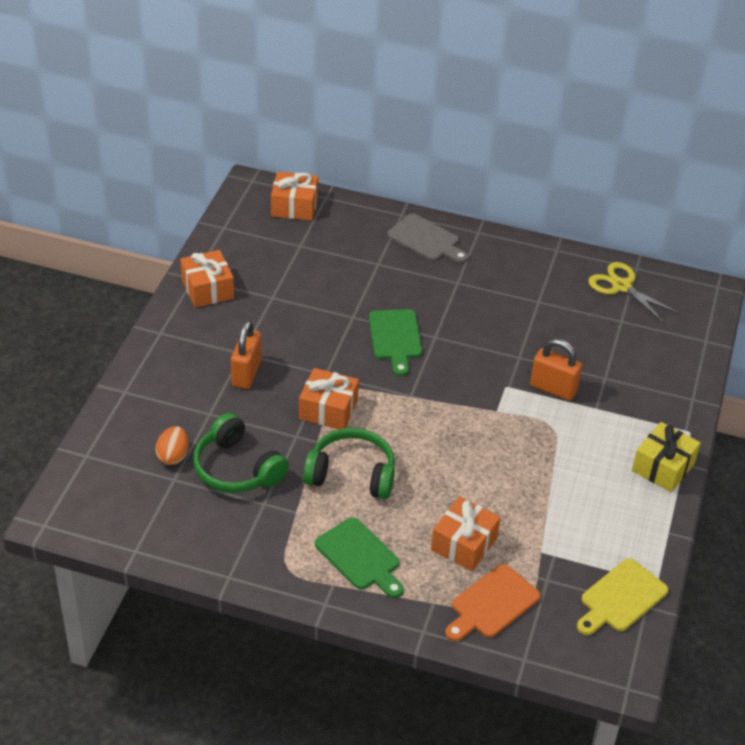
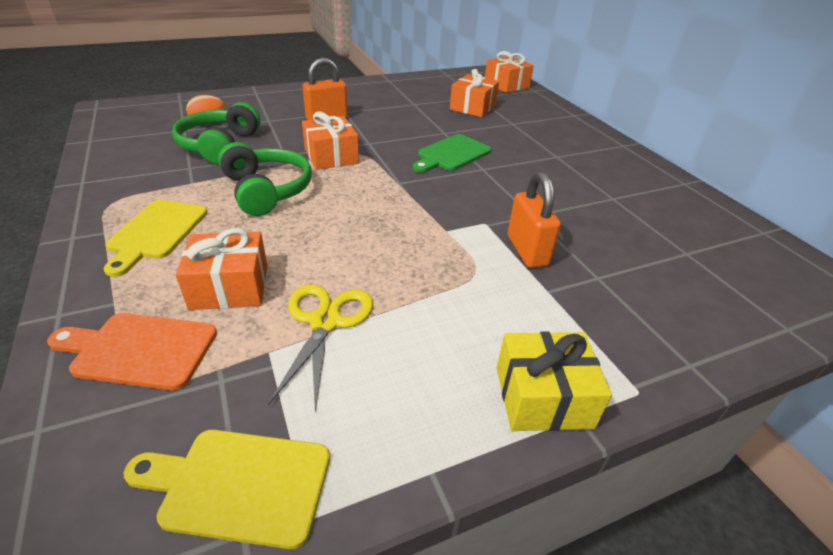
camera: 50 degrees right, 5 degrees down
(207, 289) = (386, 86): orange gift -> orange gift (472, 107)
(360, 557) = (156, 232): green cutting board -> yellow cutting board
(426, 239) = (571, 130): grey cutting board -> none
(621, 286) = (725, 234): yellow scissors -> yellow scissors (325, 322)

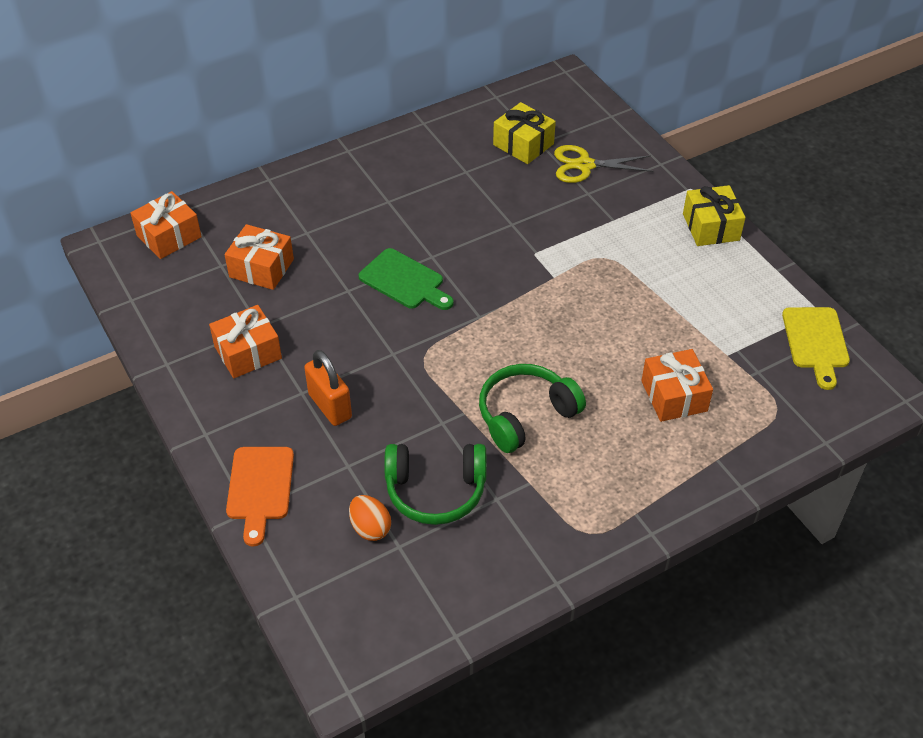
camera: 95 degrees left, 10 degrees up
(139, 350) = (752, 422): orange cutting board -> orange cutting board (260, 488)
(156, 232) = (623, 473): yellow cutting board -> none
(325, 322) = (689, 332): yellow scissors -> yellow scissors (584, 165)
(331, 156) = (436, 380): orange gift -> orange gift (248, 352)
(527, 251) = (567, 229): orange padlock -> none
(678, 240) = (523, 144): none -> yellow gift

